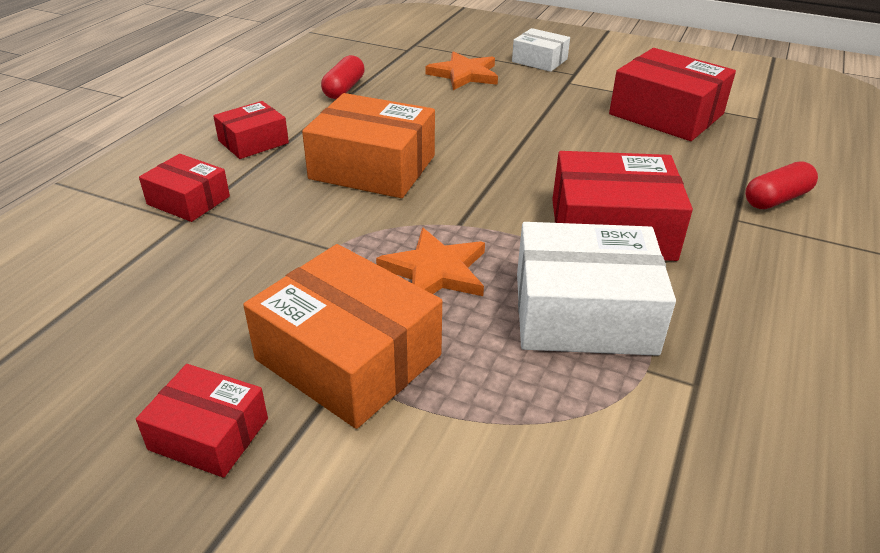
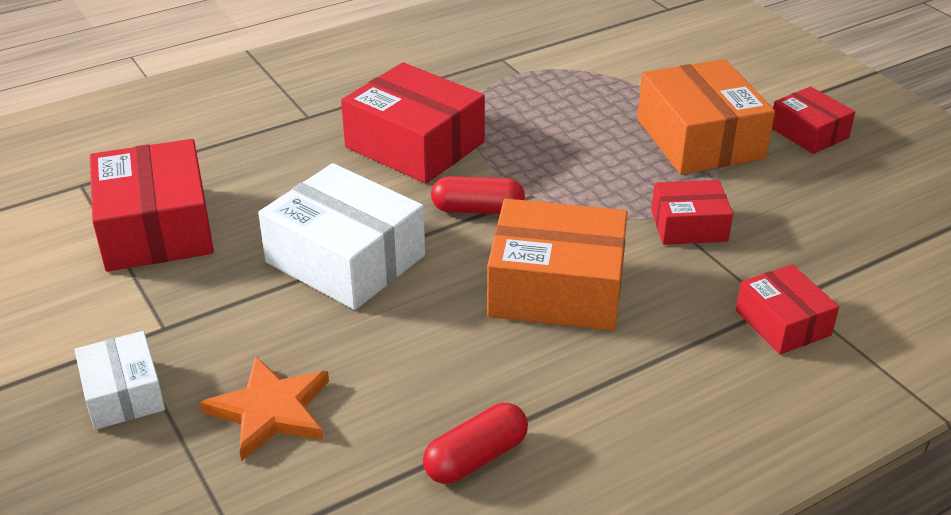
camera: 145 degrees left, 0 degrees up
(253, 142) = (673, 390): red box -> red box (689, 226)
(372, 167) = (556, 288): orange box -> orange box turned 45 degrees counterclockwise
(435, 271) = (591, 167): orange star -> none
(584, 312) = (516, 107): white box -> white box (345, 259)
(776, 199) = (247, 116): red capsule -> red capsule (477, 209)

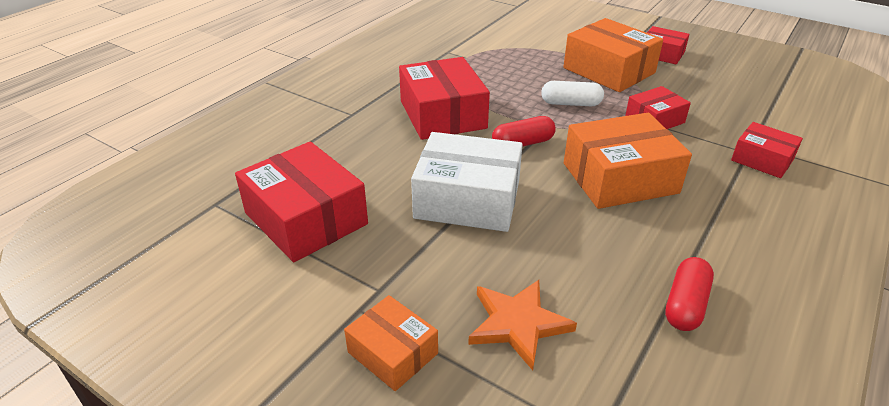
camera: 25 degrees left, 0 degrees up
(123, 394) = (393, 353): white box -> orange box
(414, 145) = (442, 114): red box -> red box turned 60 degrees clockwise
(595, 173) = (571, 103): none -> white capsule

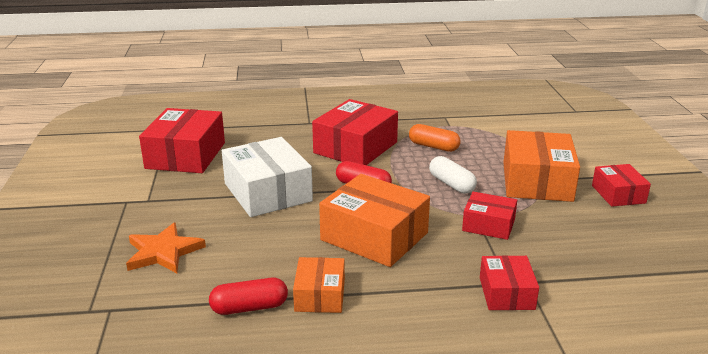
camera: 50 degrees right, 10 degrees down
(393, 353) = (101, 224): orange box -> orange box (320, 295)
(495, 81) = (433, 147): none -> orange capsule

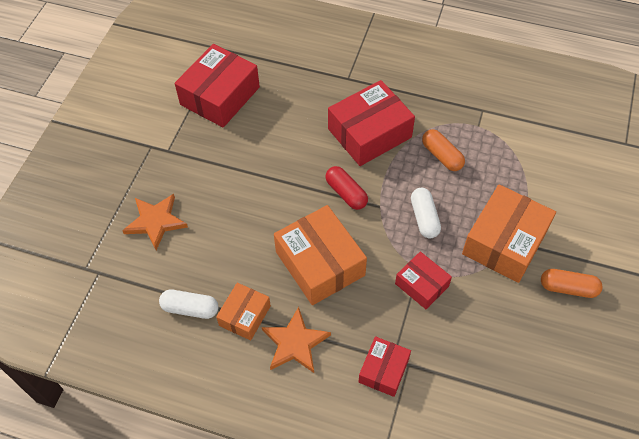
camera: 25 degrees right, 30 degrees up
(249, 307) = (190, 308): red capsule -> white capsule
(267, 192) = (264, 173): white box -> none
(394, 300) = (295, 343): none -> orange star
(618, 194) = (568, 288): red box -> orange capsule

